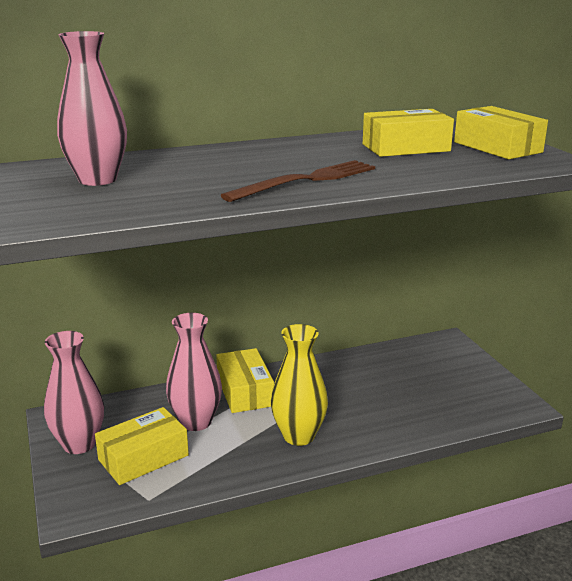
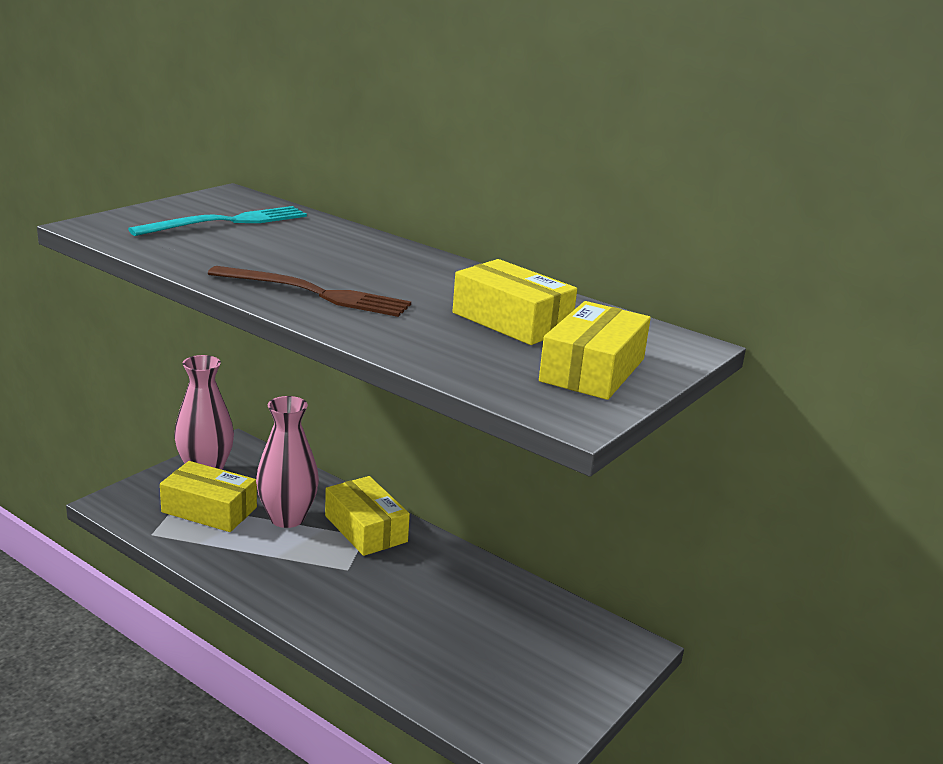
camera: 55 degrees right, 0 degrees up
(97, 180) = (227, 222): pink vase -> turquoise fork
(244, 391) = (365, 529): yellow box -> yellow box turned 75 degrees counterclockwise
(299, 436) = (313, 587): yellow vase -> none

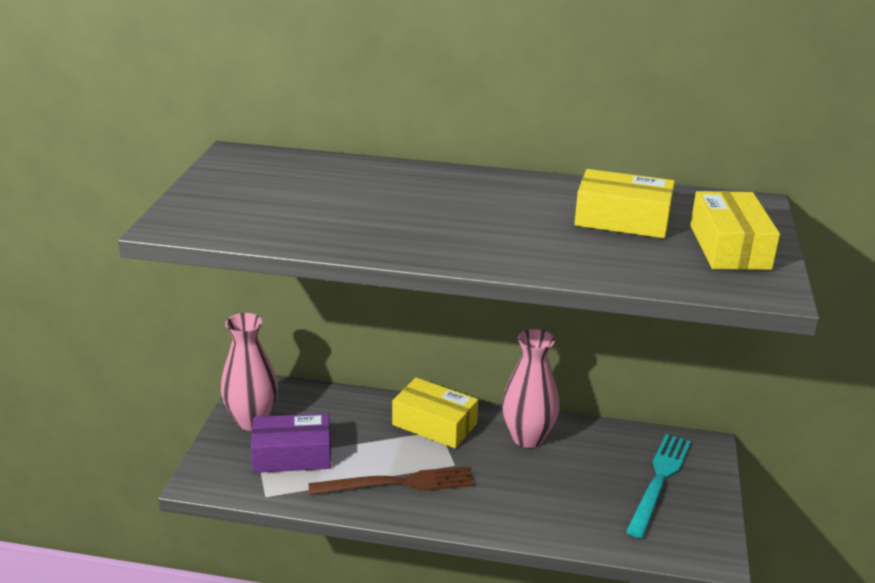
camera: 25 degrees left, 5 degrees up
(209, 510) = (292, 455): yellow box -> purple box
(227, 222) = (279, 186): turquoise fork -> turquoise fork (659, 480)
(287, 518) = (364, 438): pink vase -> pink vase (527, 438)
(315, 293) = (454, 239): brown fork -> brown fork (398, 483)

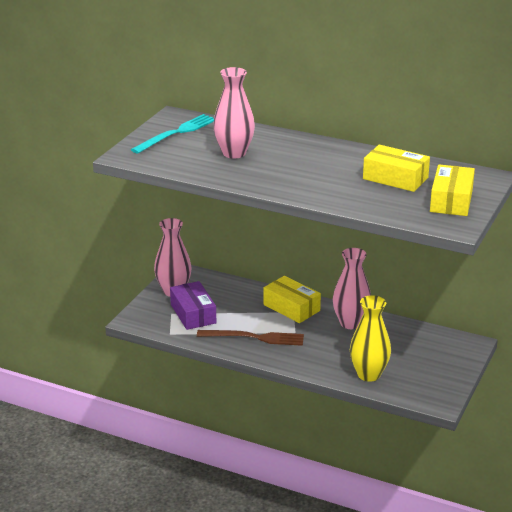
camera: 15 degrees right, 0 degrees up
(292, 455) = (193, 314): purple box -> purple box turned 60 degrees clockwise
(352, 203) = (234, 153): none -> pink vase
(590, 522) = (368, 374): none -> yellow vase
(659, 480) = (427, 358): turquoise fork -> turquoise fork (177, 133)

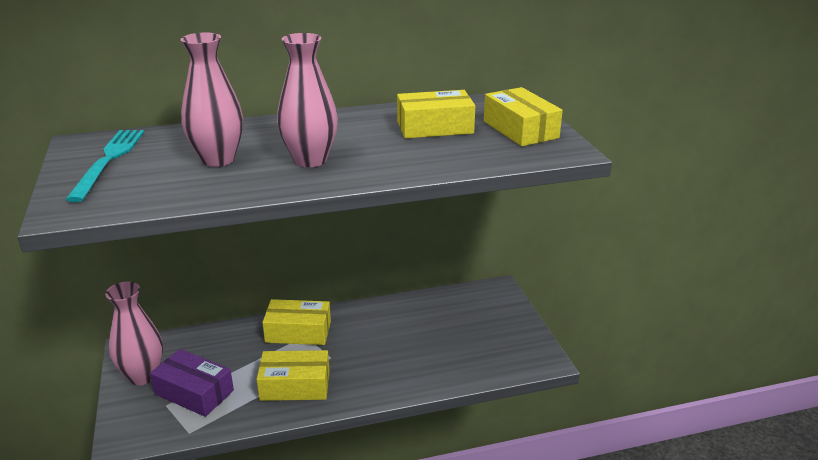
camera: 40 degrees left, 0 degrees up
(254, 338) = (295, 385): brown fork -> yellow box
(350, 323) = (374, 320): pink vase -> pink vase (310, 160)
(368, 374) = (452, 366): yellow vase -> none

